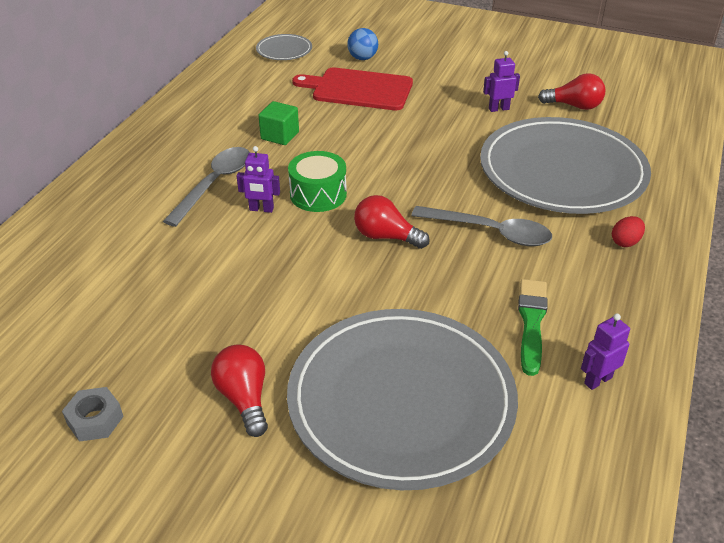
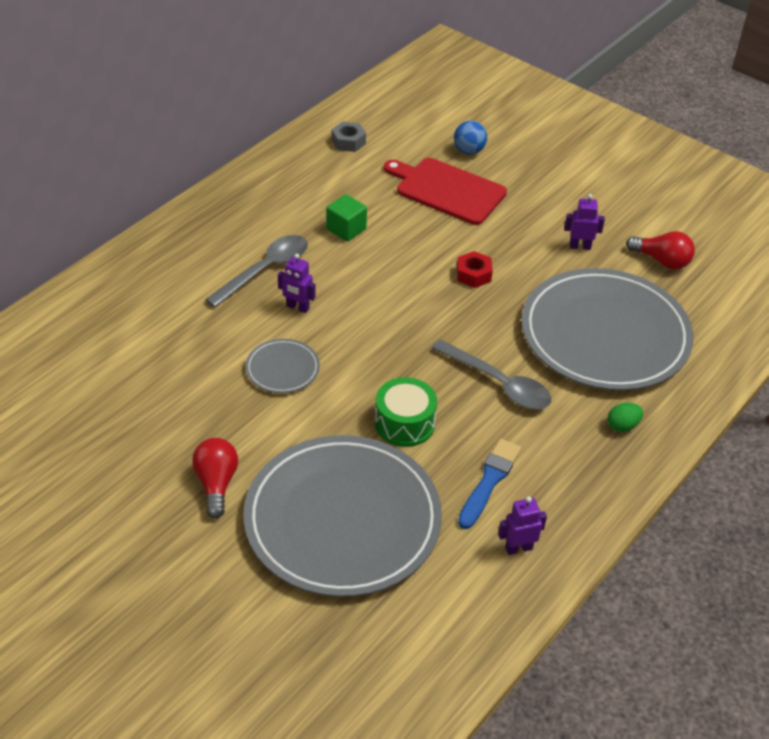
camera: 15 degrees right, 5 degrees up
(95, 420) = (95, 470): grey nut -> grey nut (348, 142)
(284, 50) = (392, 123): grey plate -> grey plate (282, 369)
(318, 194) = (356, 304): green drum -> green drum (404, 423)
(386, 237) = (399, 364): red light bulb -> none
(417, 148) = (473, 274): none -> red nut
(531, 322) = (489, 481): green brush -> blue brush
(625, 242) = (622, 426): red egg -> green egg

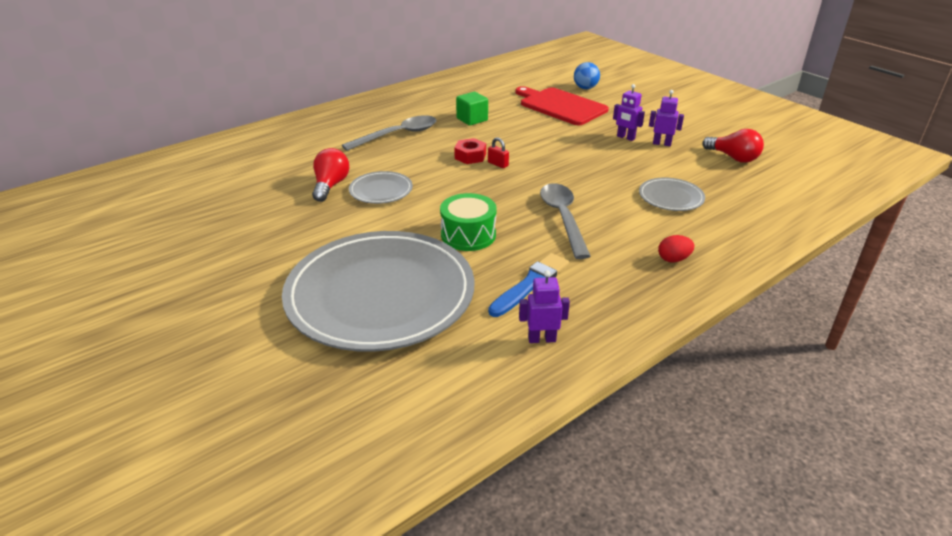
camera: 15 degrees right, 10 degrees down
(216, 484) = (284, 256): red light bulb -> red light bulb (330, 185)
(297, 307) = (412, 157): purple robot -> purple robot (625, 137)
(348, 142) = (495, 77): grey nut -> none
(402, 306) = (498, 164): none -> red padlock
(473, 274) = (565, 151): red nut -> red nut (470, 156)
(498, 383) = (563, 218): grey spoon -> grey spoon turned 150 degrees counterclockwise
(605, 335) = (671, 197): grey plate -> grey plate, size x0.42
(622, 426) = (673, 259): green egg -> red egg

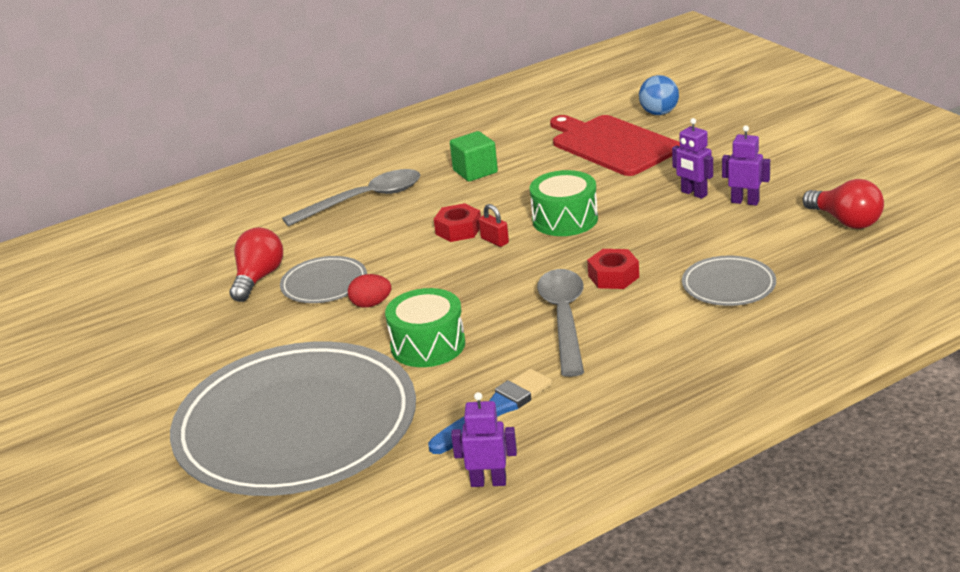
camera: 10 degrees right, 5 degrees down
(543, 151) = (565, 219): none -> green drum
(589, 190) = (613, 276): none -> red nut
(673, 259) = (699, 375): red egg -> red egg (371, 304)

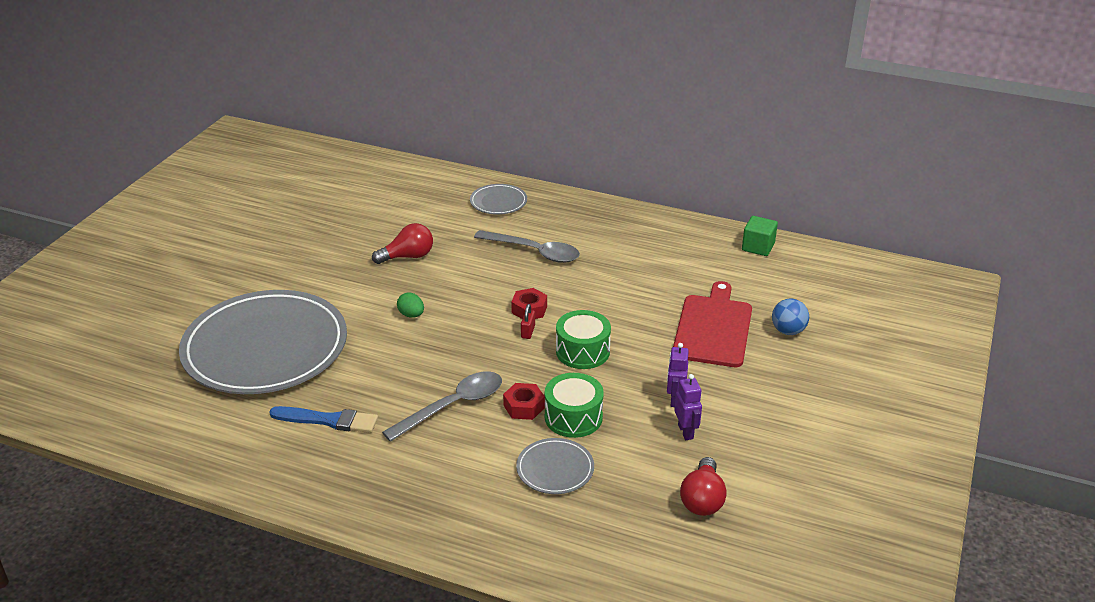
camera: 50 degrees right, 5 degrees up
(324, 284) = (420, 285): grey plate -> grey plate (498, 202)
(371, 304) = (411, 315): red egg -> green egg
(428, 345) = (382, 360): green drum -> green drum (573, 417)
(475, 171) = (614, 281): green cube -> green cube (758, 247)
(488, 482) = (254, 450): purple robot -> none

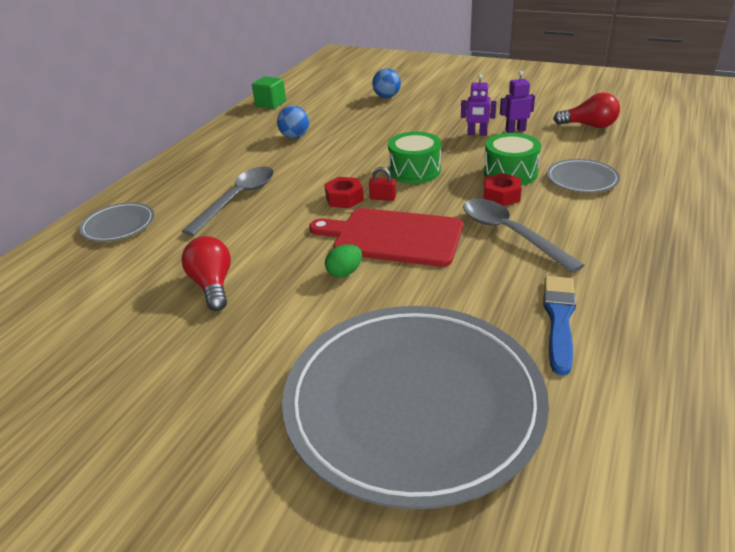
camera: 85 degrees left, 0 degrees up
(666, 271) = (295, 137): none -> blue ball
(713, 328) = (382, 120): red cutting board -> red cutting board (393, 237)

